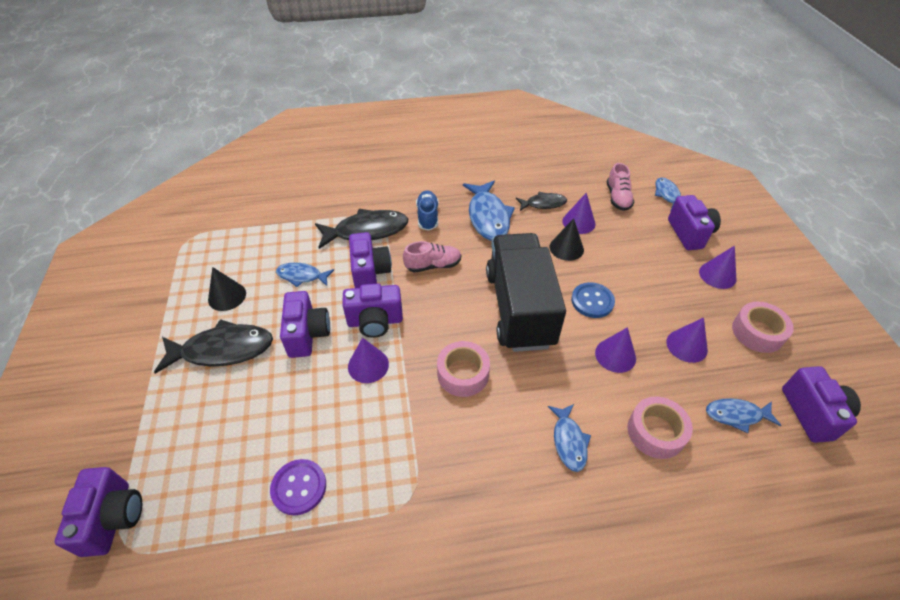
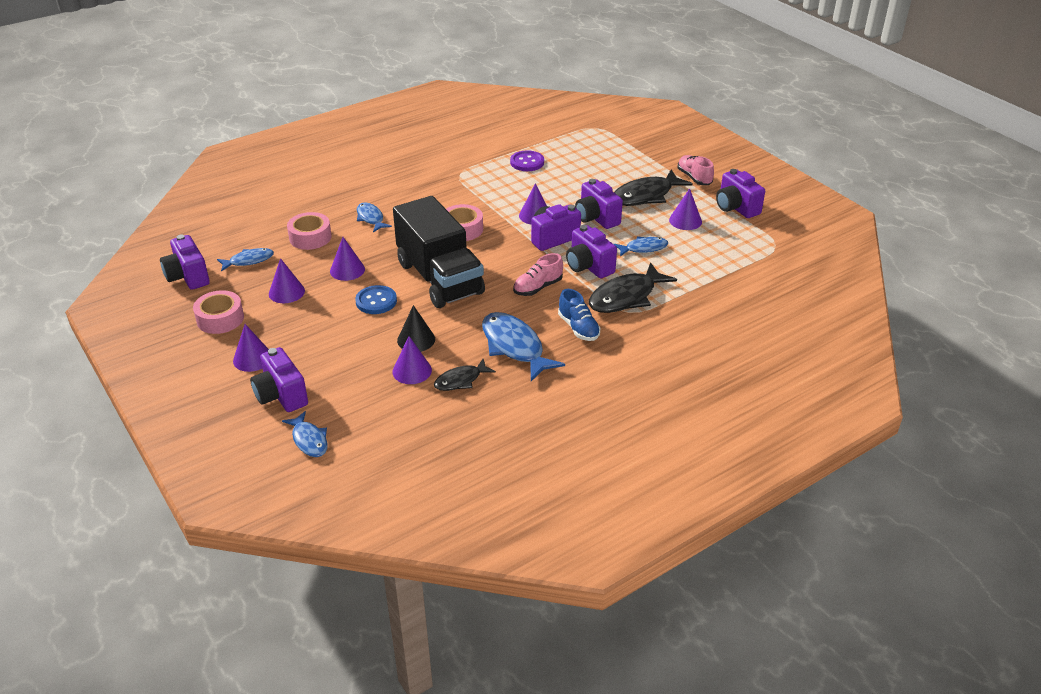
camera: 155 degrees right, 10 degrees down
(113, 518) = (613, 131): purple camera -> purple camera (736, 208)
(227, 296) = (685, 221): black cone -> purple cone
(617, 198) = (373, 416): pink shoe -> pink shoe (694, 178)

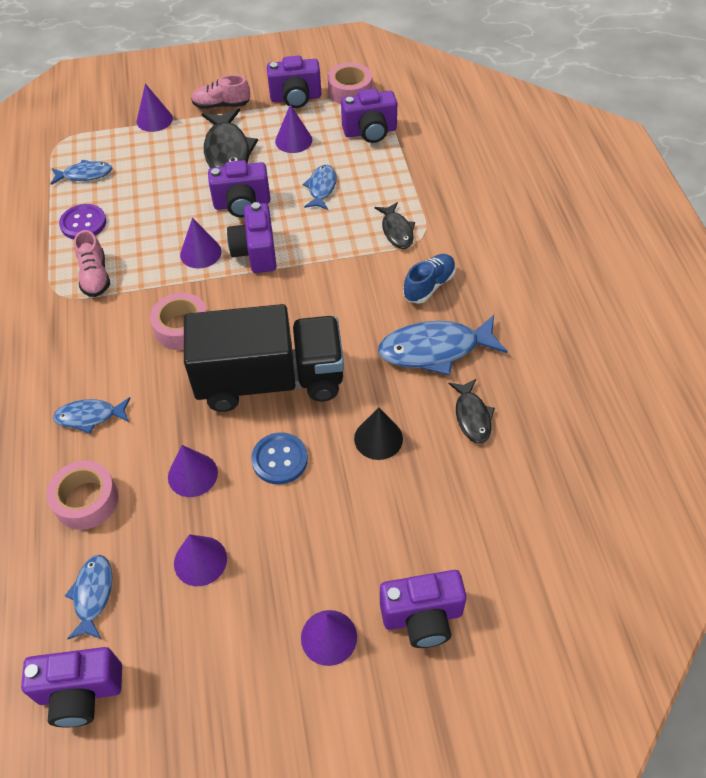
camera: 65 degrees left, 15 degrees up
(220, 319) = (215, 663): pink tape -> pink tape (350, 91)
(309, 440) = (520, 603): blue fish -> blue fish (85, 175)
(412, 371) = (434, 459): purple cone -> purple cone (154, 120)
(538, 287) = (340, 296): pink shoe -> pink shoe (95, 276)
(578, 328) = (429, 286): blue shoe -> blue shoe turned 45 degrees counterclockwise
(588, 266) = (327, 241): purple camera -> purple camera (370, 132)
(626, 297) = (396, 231): black fish -> black fish, size x0.58

